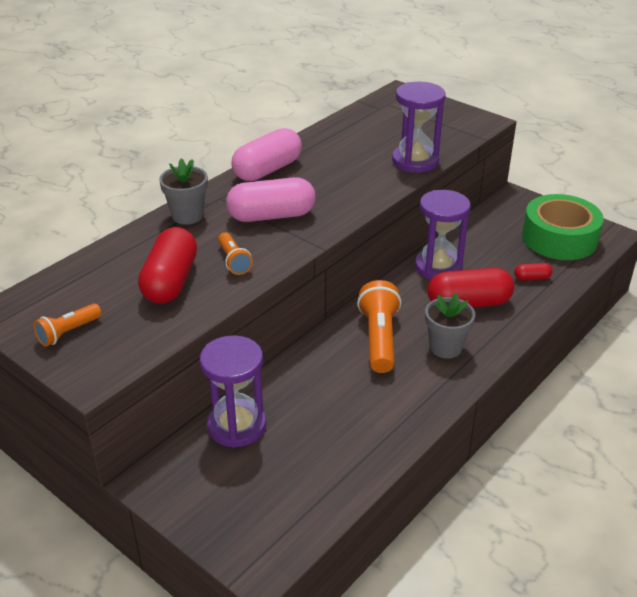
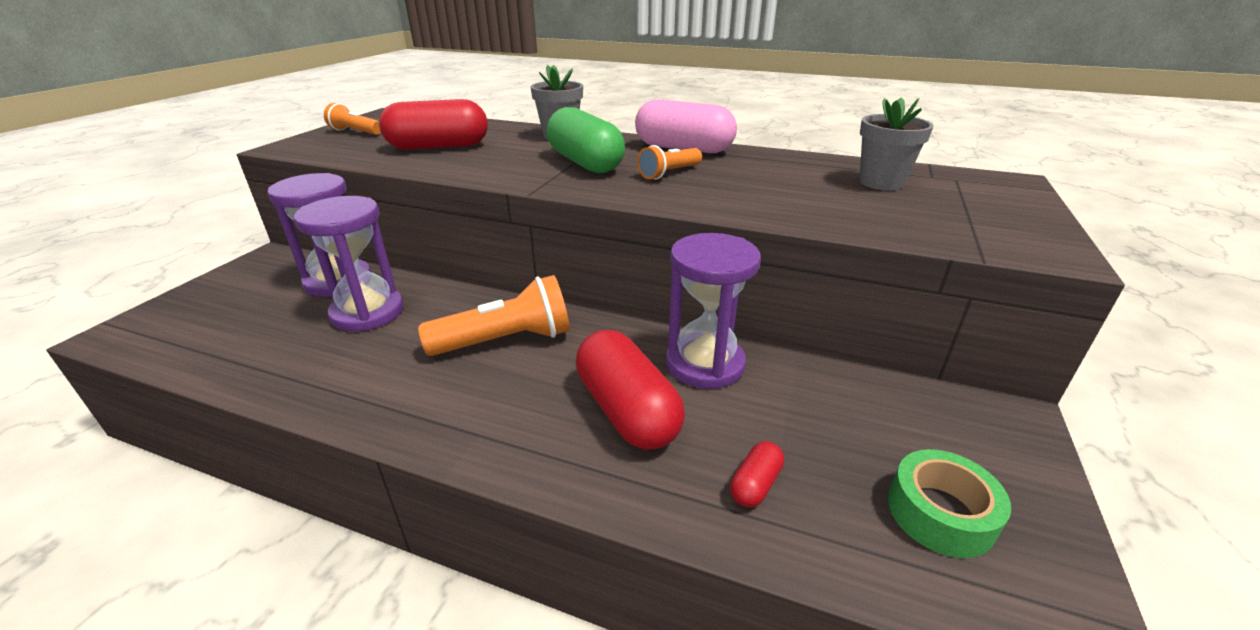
camera: 70 degrees right, 5 degrees down
(234, 261) = (483, 161): orange flashlight -> orange flashlight (669, 173)
(271, 216) = (585, 163): pink capsule -> green capsule
(415, 161) = (814, 215): purple hourglass -> purple hourglass (368, 312)
(445, 347) = (502, 403): grey flower pot -> grey flower pot (881, 182)
(532, 278) = (755, 484): red capsule -> red capsule turned 60 degrees clockwise
(559, 238) = (940, 513): green tape -> green tape, size x0.56

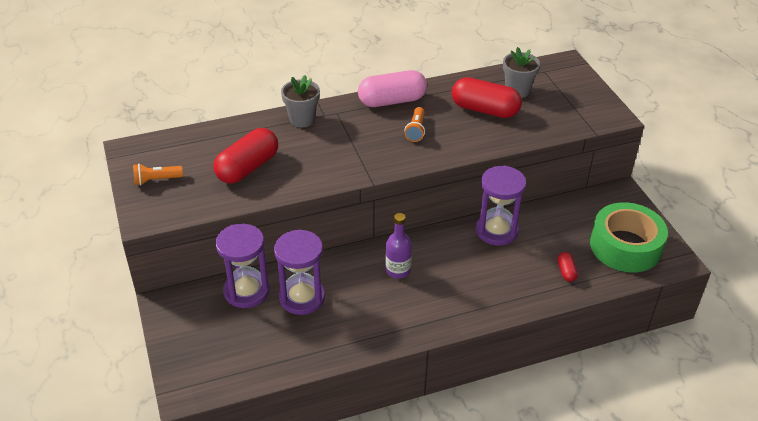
camera: 40 degrees left, 10 degrees up
(506, 341) = (398, 270): orange flashlight -> purple bottle
(585, 163) = (360, 141): green capsule -> none
(626, 410) = (492, 271): red capsule -> red capsule (485, 110)
(940, 513) = (625, 246): green tape -> green tape, size x1.77

